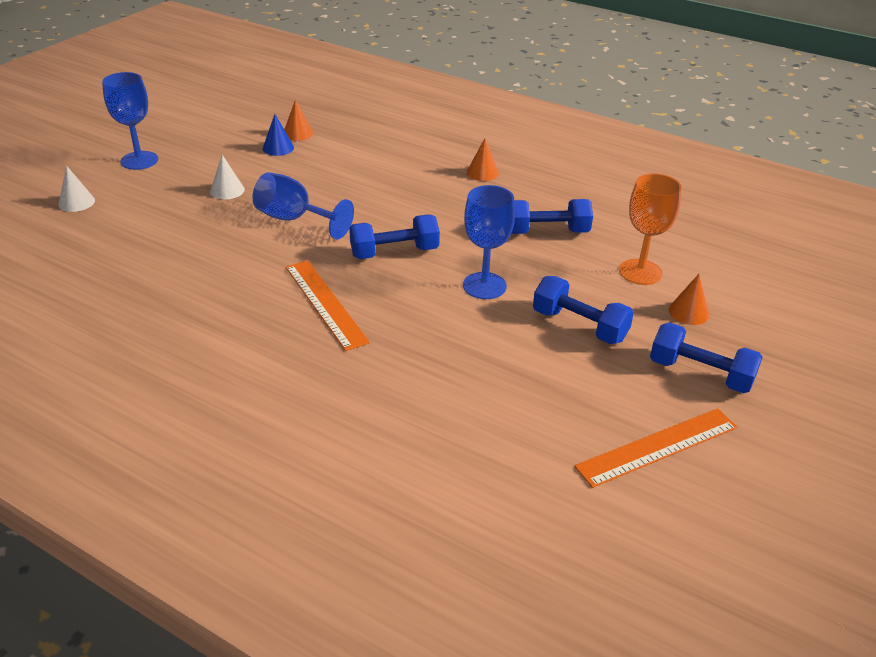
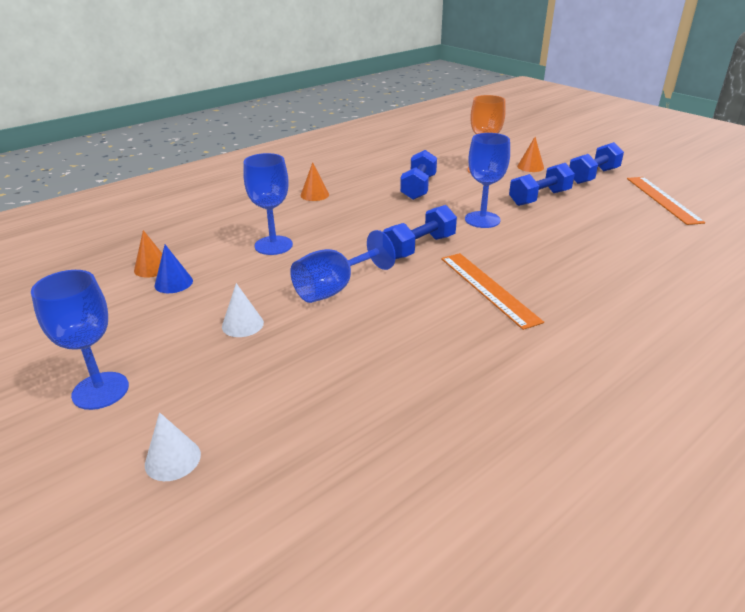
camera: 70 degrees left, 5 degrees down
(325, 303) = (488, 288): orange ruler -> orange ruler turned 75 degrees clockwise
(360, 175) = (273, 245): none -> blue goblet
(394, 252) = (419, 247): blue dumbbell -> blue dumbbell turned 45 degrees clockwise

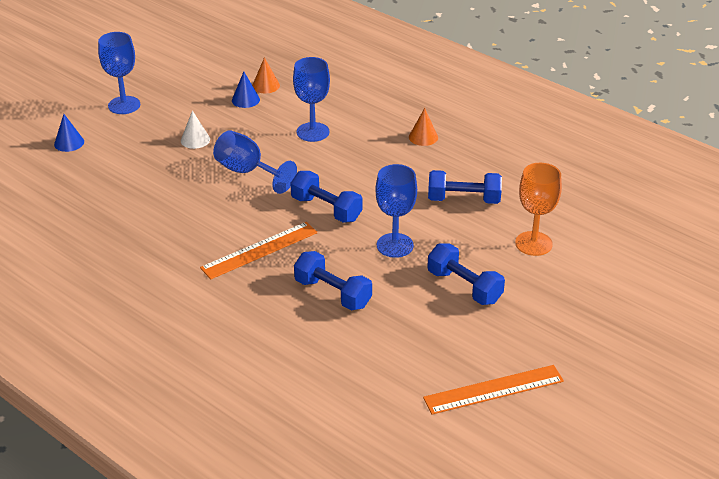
camera: 80 degrees right, 5 degrees up
(172, 459) = (69, 143): white cone -> blue cone
(530, 167) = (562, 283): orange cone -> none
(593, 176) = (551, 336): blue dumbbell -> blue dumbbell (333, 293)

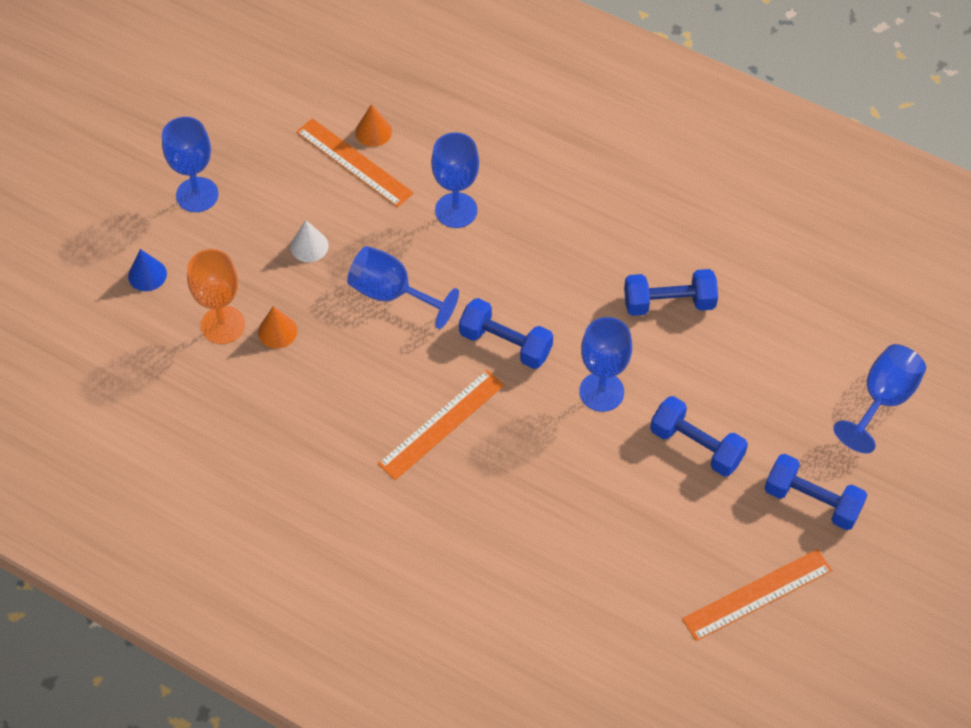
camera: 10 degrees left, 20 degrees up
(245, 100) = (354, 162): blue cone -> orange ruler
(333, 293) = (545, 480): blue dumbbell -> blue dumbbell (812, 501)
(423, 137) = (597, 200): orange cone -> orange cone (277, 331)
(533, 243) = (765, 364): orange goblet -> orange goblet (223, 325)
(629, 276) = (882, 399): none -> blue goblet

